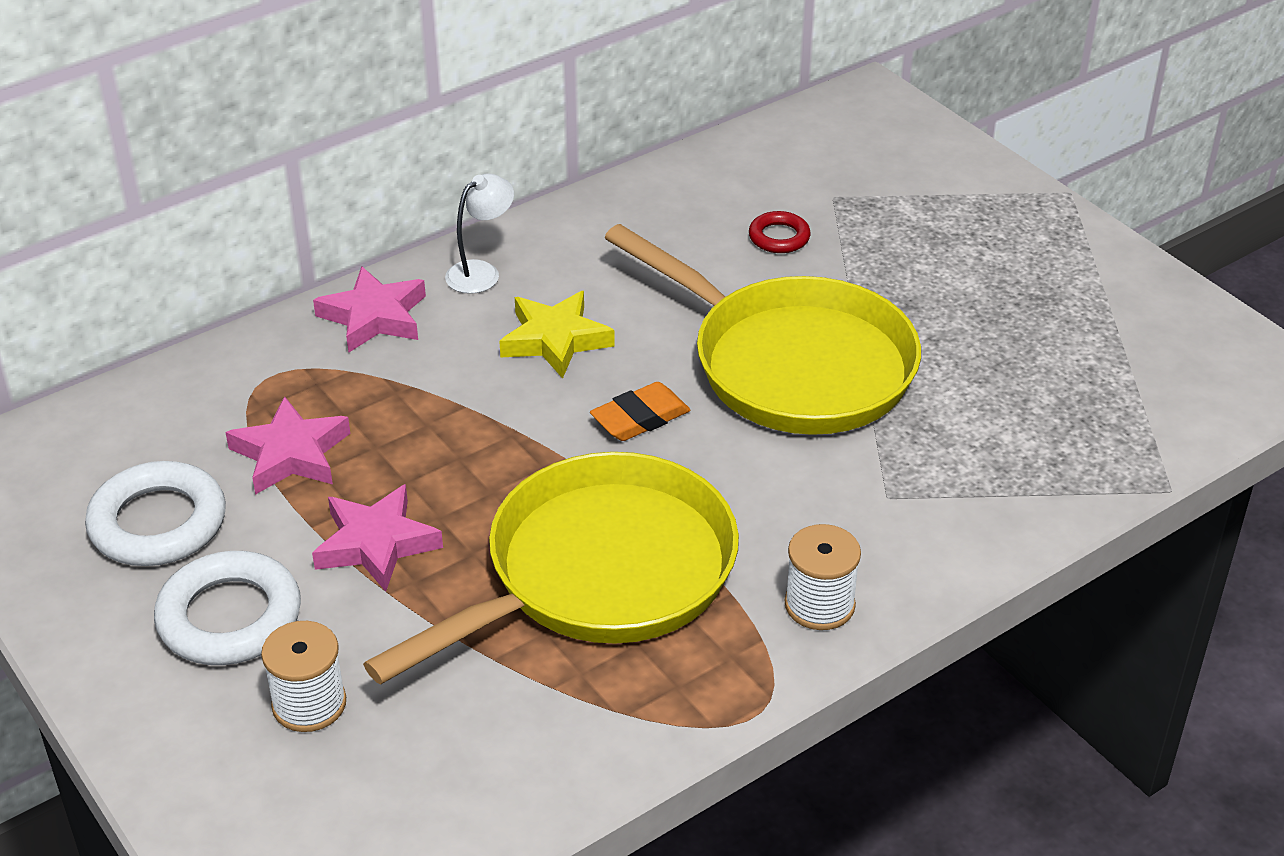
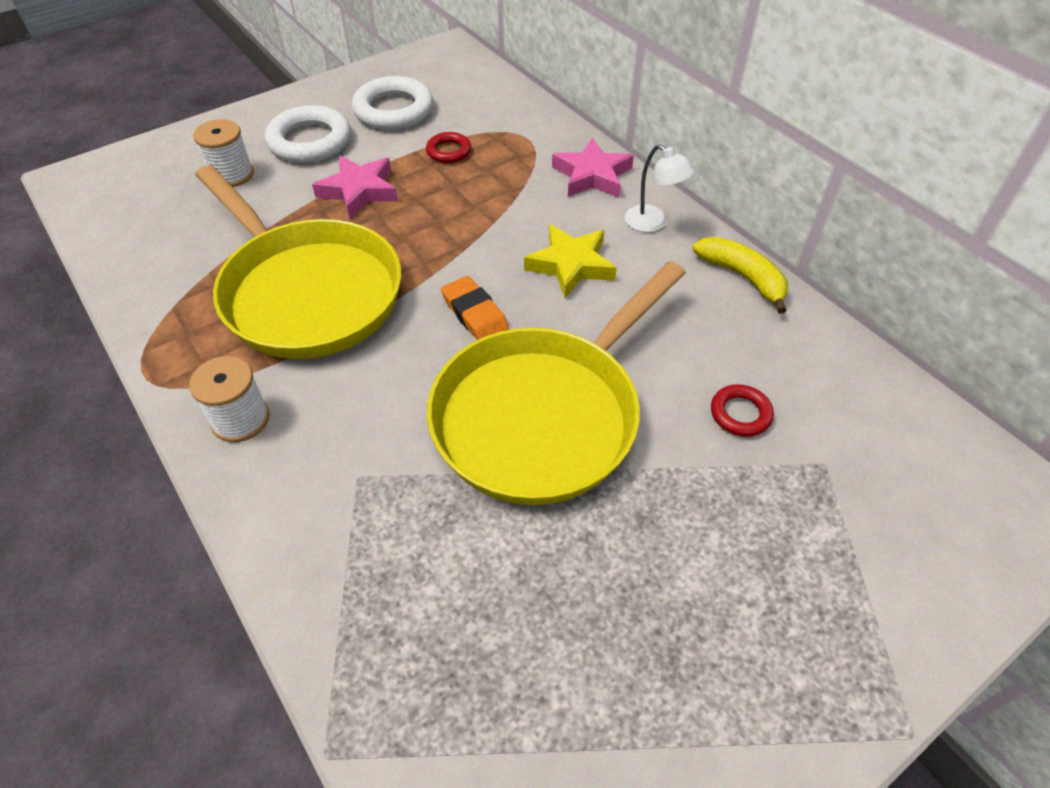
camera: 90 degrees right, 10 degrees up
(291, 454) = (449, 151): pink star -> red ring
(582, 215) = (743, 277): none -> yellow banana

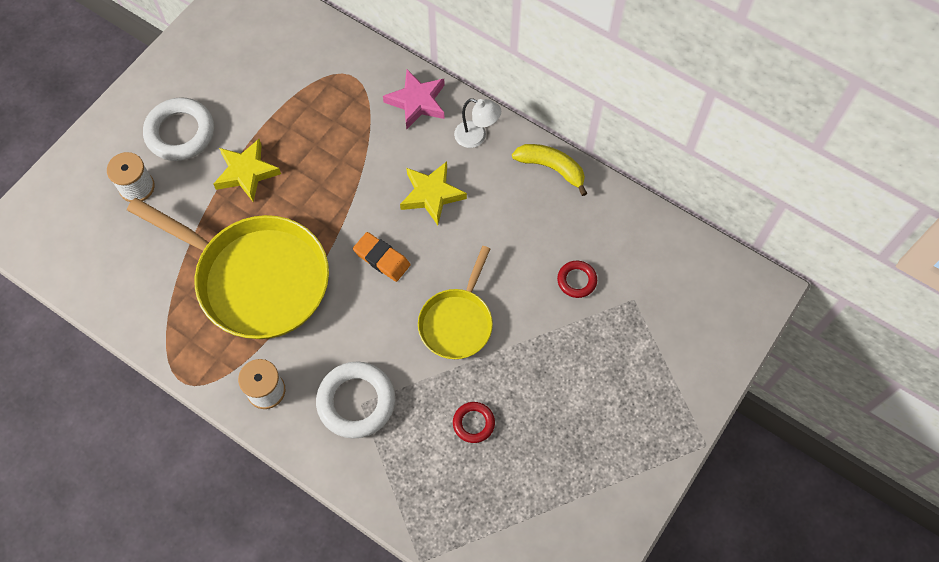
camera: 20 degrees left, 15 degrees up
(359, 190) = (246, 172): pink star -> yellow star
(393, 110) = (232, 77): white ring -> white ring (356, 402)
(449, 151) = (297, 110): red ring -> red ring (473, 423)
(544, 415) = (457, 322): yellow pan -> yellow pan, size x0.55

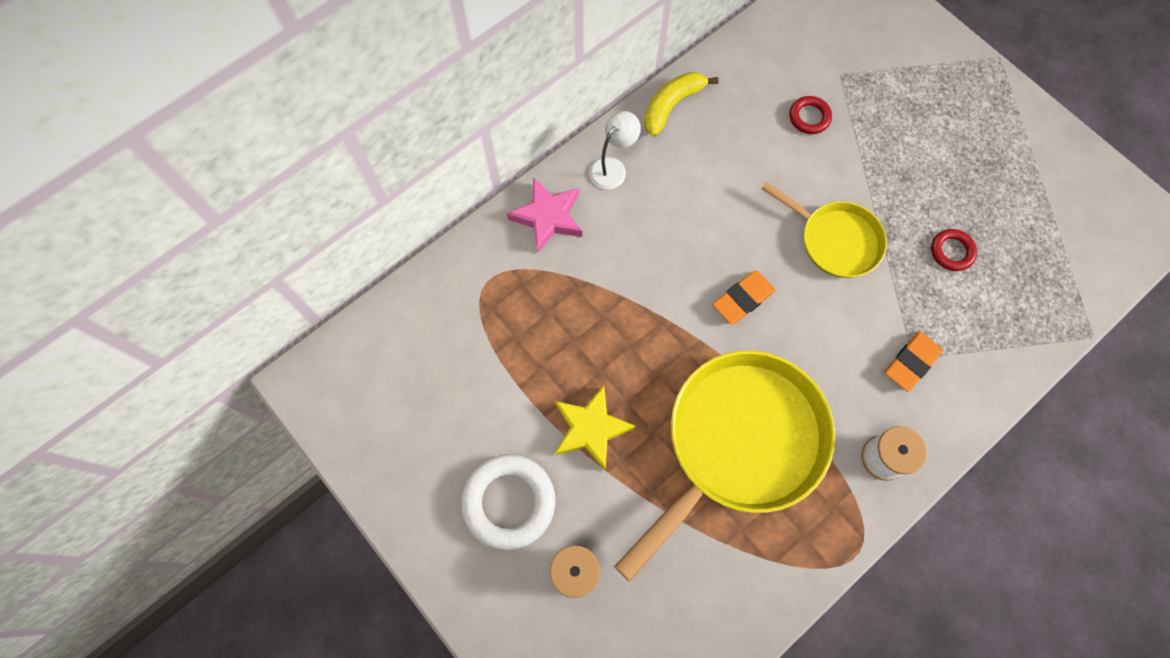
camera: 75 degrees left, 5 degrees up
(356, 402) = (911, 362): white ring -> orange eraser
(431, 194) = (674, 229): yellow star -> none

